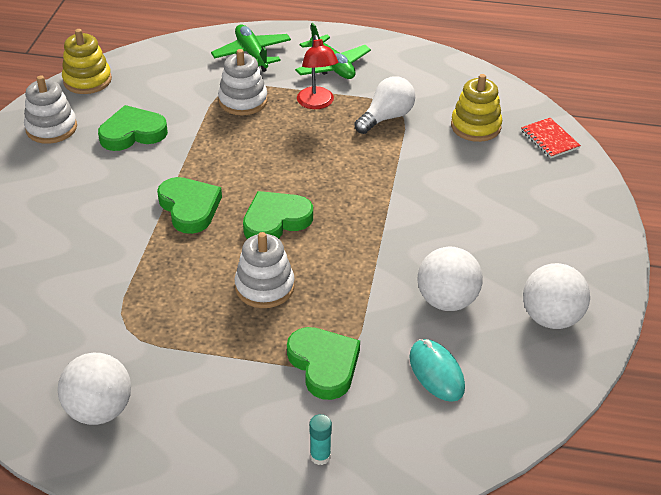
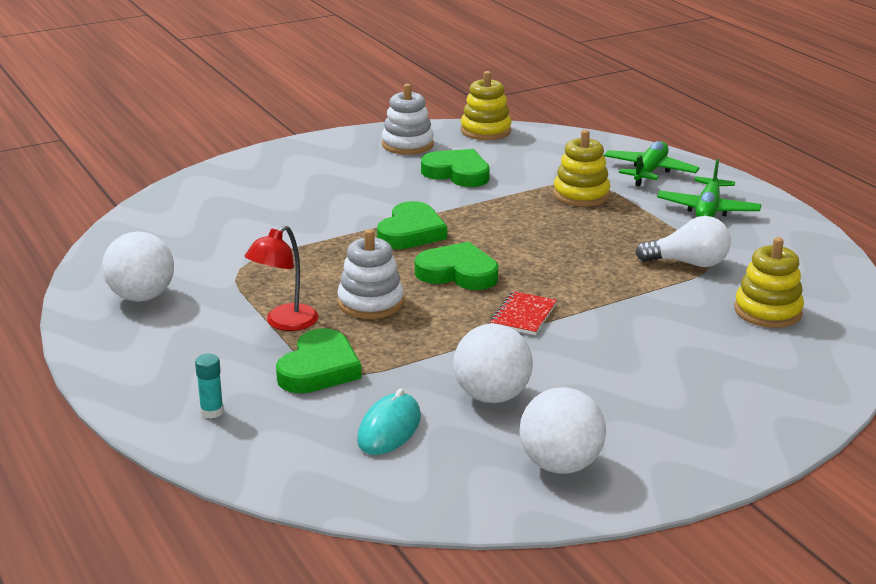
camera: 50 degrees right, 15 degrees down
(243, 101) = (581, 195): white stacking toy -> yellow stacking toy
(317, 103) = (642, 225): red lamp -> red lamp (284, 323)
(549, 139) = (831, 359): red notebook -> red notebook (523, 315)

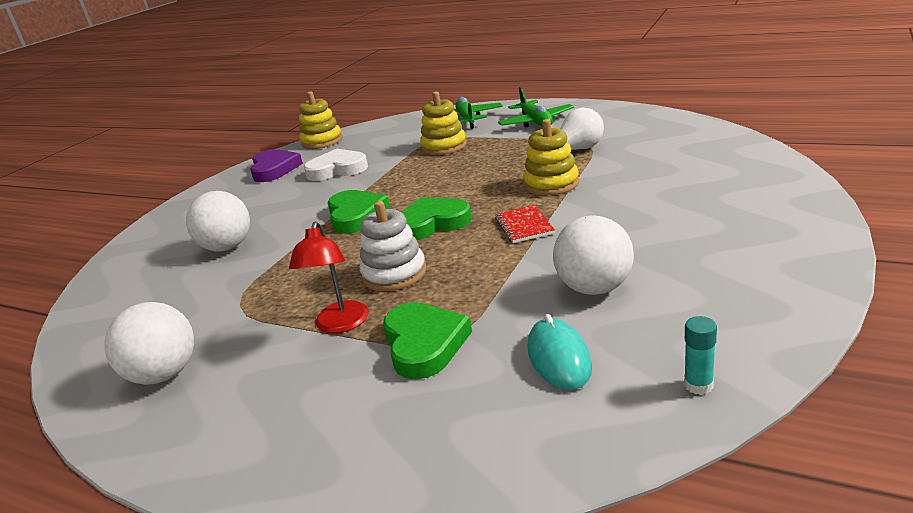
camera: 30 degrees left, 0 degrees up
(212, 411) = (374, 440): turquoise glue stick -> turquoise glue stick (698, 385)
(407, 144) = (274, 169): white stacking toy -> purple heart
(457, 173) = (337, 169): green heart -> white heart
(560, 465) = (728, 307): white ball -> white ball (227, 247)
(767, 311) = (668, 152): yellow stacking toy -> yellow stacking toy (551, 184)

